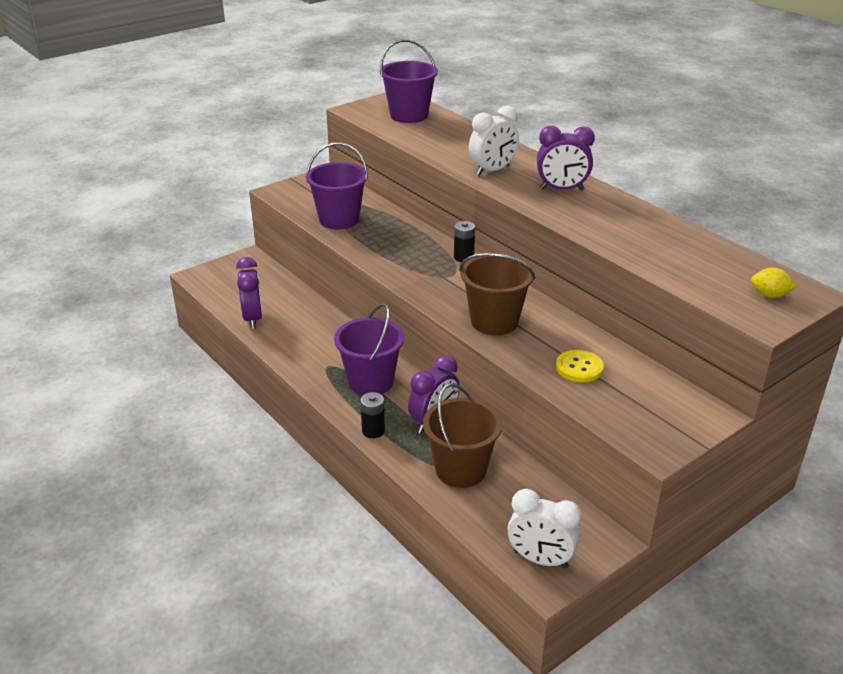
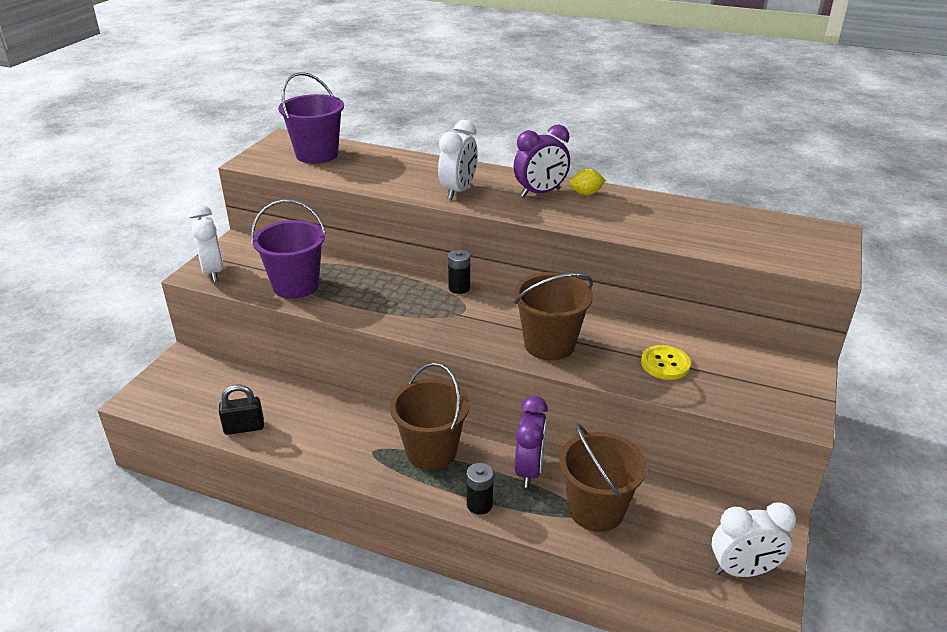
camera: 30 degrees left, 0 degrees up
(253, 318) = (244, 427): purple clock -> black padlock
(289, 193) = (213, 272): none -> white clock
(371, 381) = (431, 451): purple bucket -> brown bucket
(770, 295) = (807, 242): yellow lemon -> yellow lemon (586, 193)

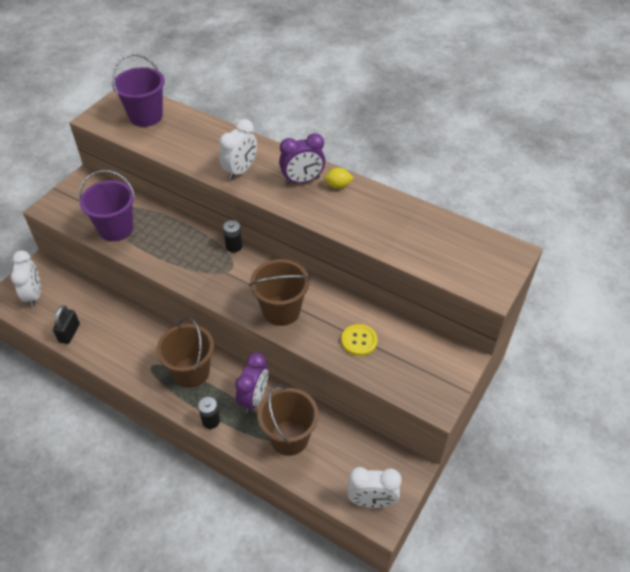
camera: 10 degrees right, 15 degrees up
(213, 272) = (60, 207): white clock -> white clock (34, 295)
(244, 427) = (69, 333): black padlock -> black padlock turned 75 degrees counterclockwise

